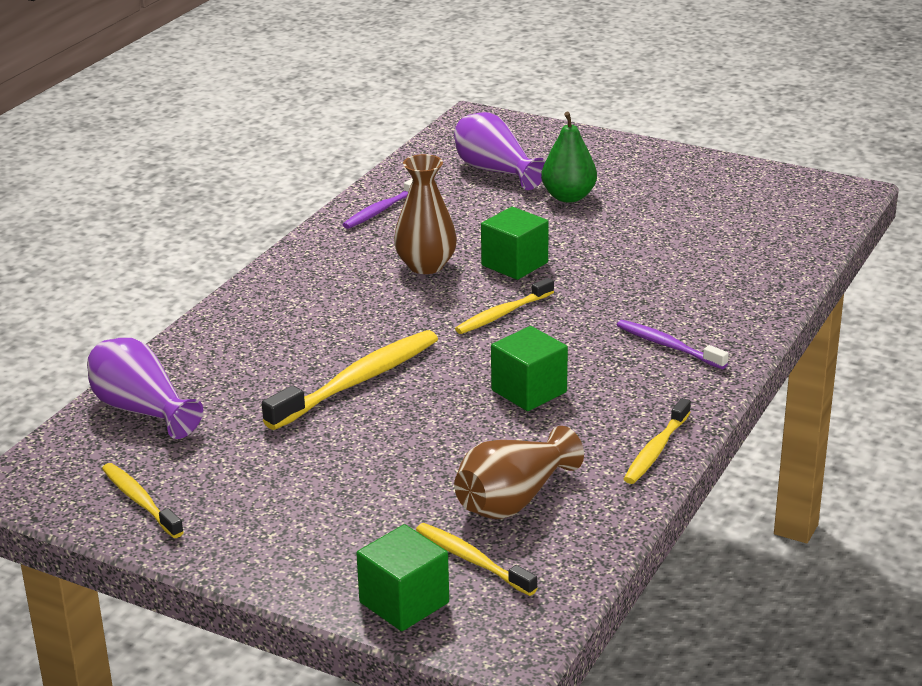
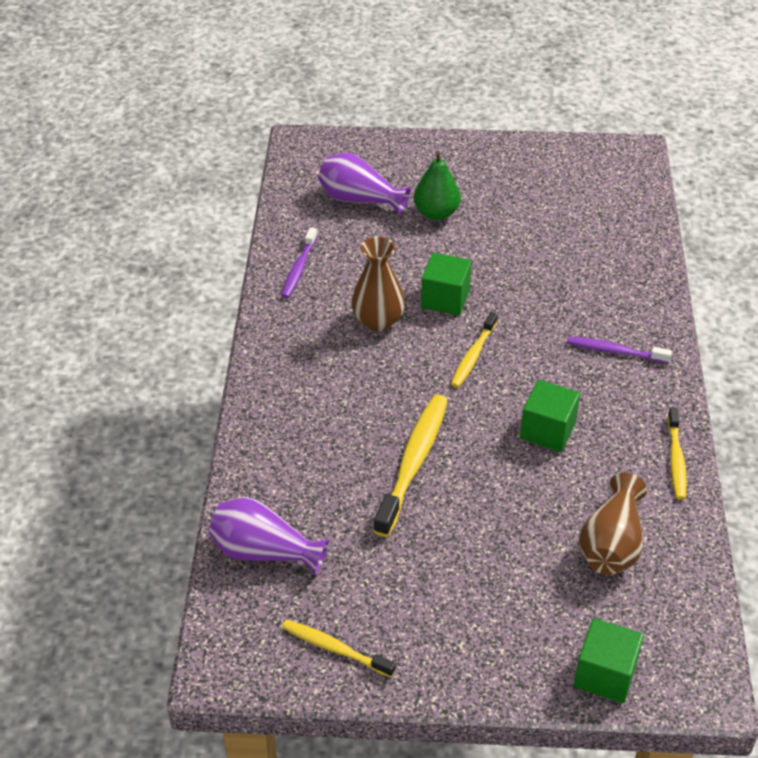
camera: 25 degrees left, 15 degrees up
(472, 560) = (624, 615): yellow toothbrush -> none

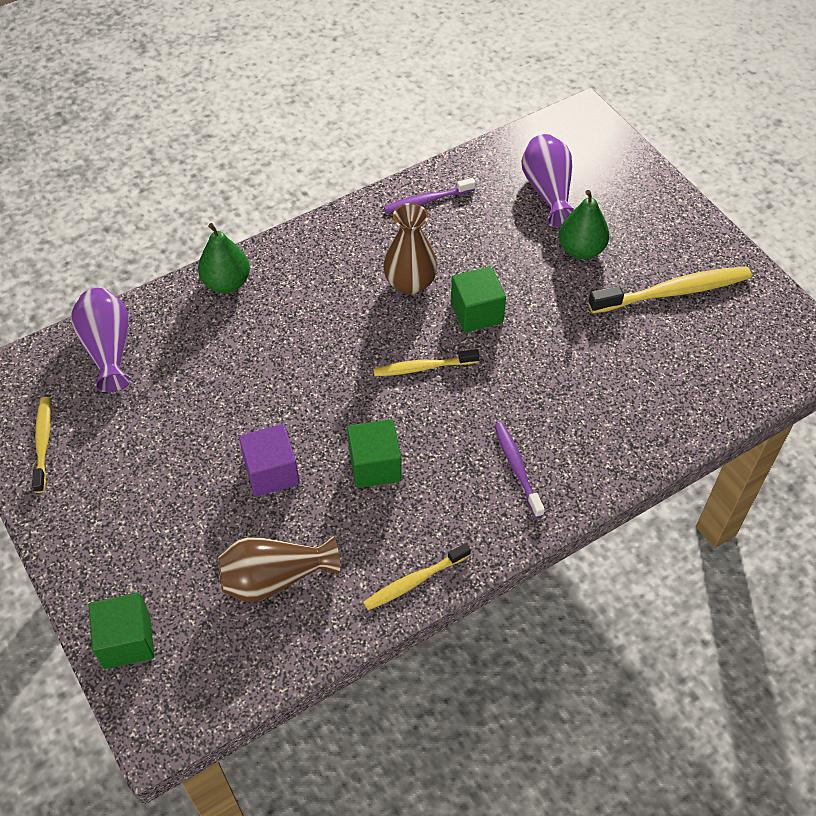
camera: 55 degrees right, 10 degrees up
(265, 434) = (226, 283): none -> green pear
(413, 463) = (266, 391): yellow toothbrush -> yellow toothbrush (673, 292)
(502, 498) = (271, 472): none -> purple cube

